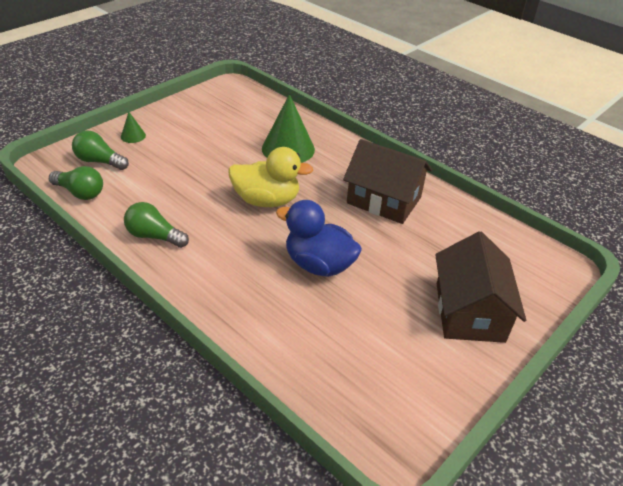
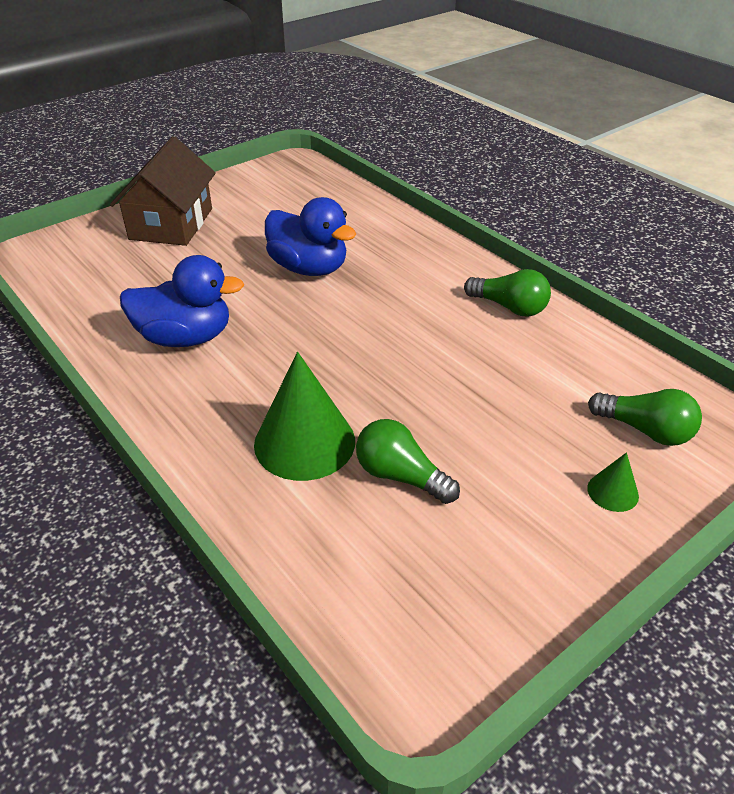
camera: 170 degrees left, 0 degrees up
(80, 193) = (642, 372): green light bulb -> green light bulb (400, 476)
(267, 200) = (359, 346): yellow duck -> none
(384, 200) = (185, 338): brown house -> blue duck

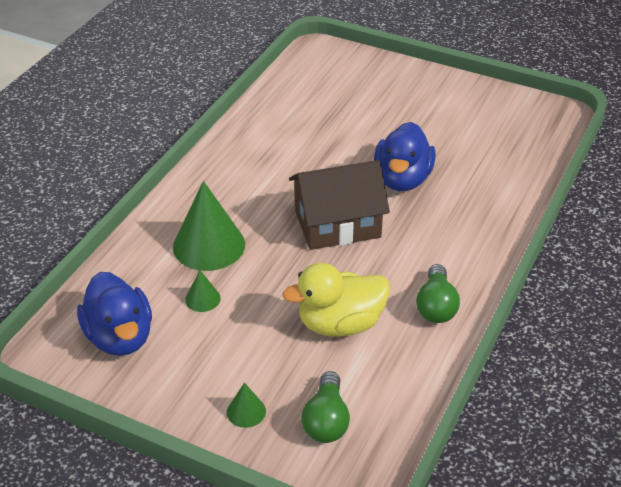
camera: 65 degrees right, 0 degrees up
(171, 224) = (404, 91): brown house -> brown house (337, 224)
(185, 338) = (276, 154): blue duck -> blue duck (120, 337)
(400, 476) = (202, 299): green light bulb -> green cone
(503, 376) = (340, 324): none -> yellow duck

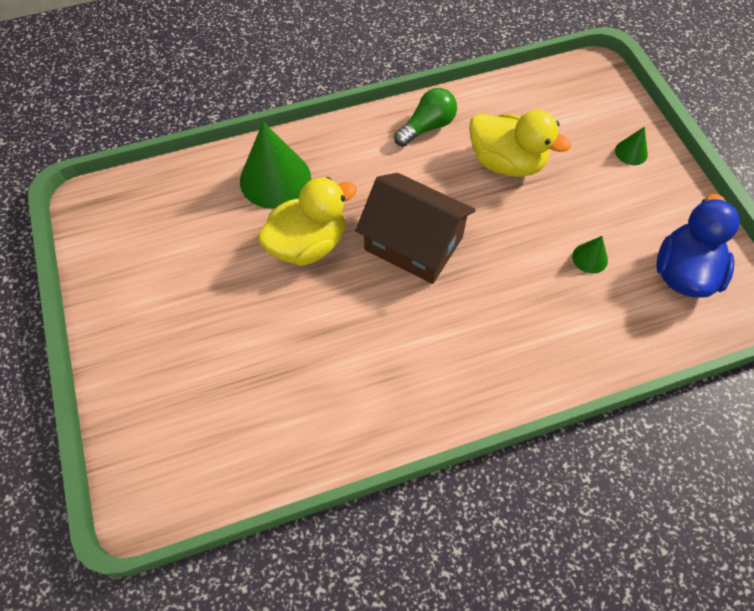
camera: 135 degrees left, 20 degrees up
(209, 245) = (540, 307): green cone -> green cone (275, 179)
(326, 420) = (583, 112): green light bulb -> none
(402, 179) = (308, 244): blue duck -> yellow duck

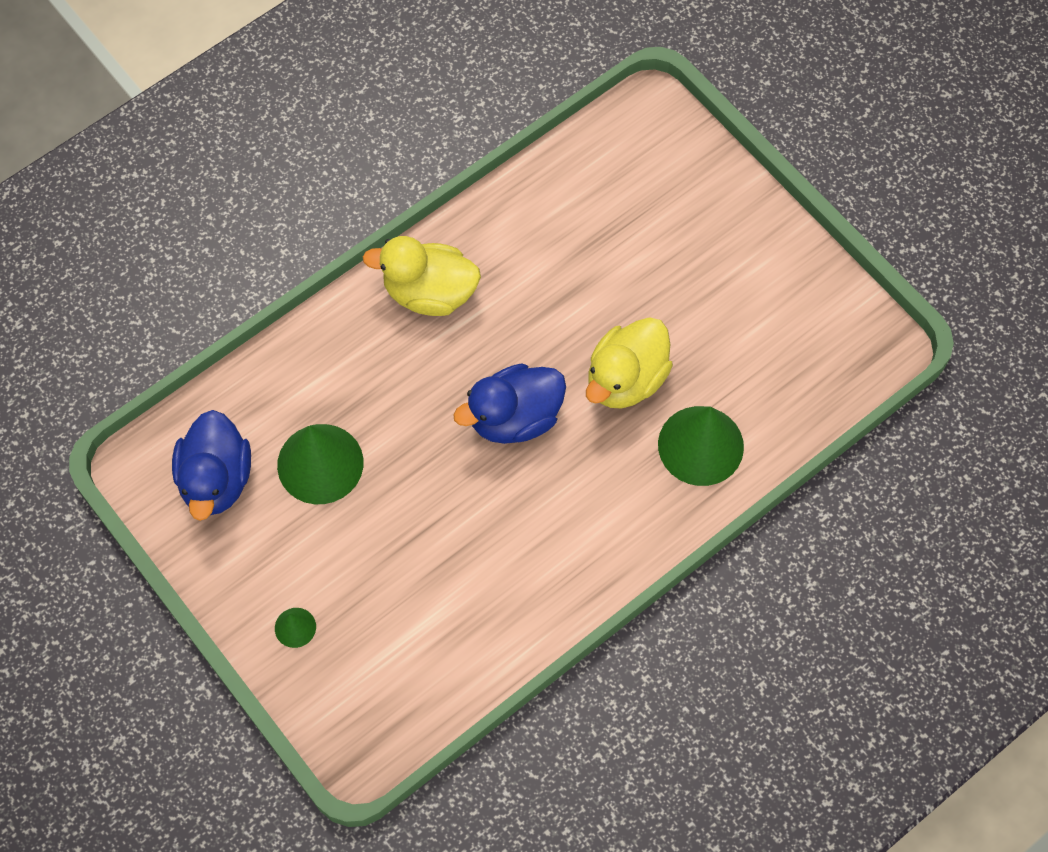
camera: 160 degrees right, 5 degrees up
(413, 243) = (514, 418): brown house -> blue duck
(427, 127) = (554, 580): green light bulb -> none
(506, 162) = (442, 559): yellow duck -> yellow duck (429, 293)
(590, 258) = (320, 463): green cone -> green cone, size x2.15

